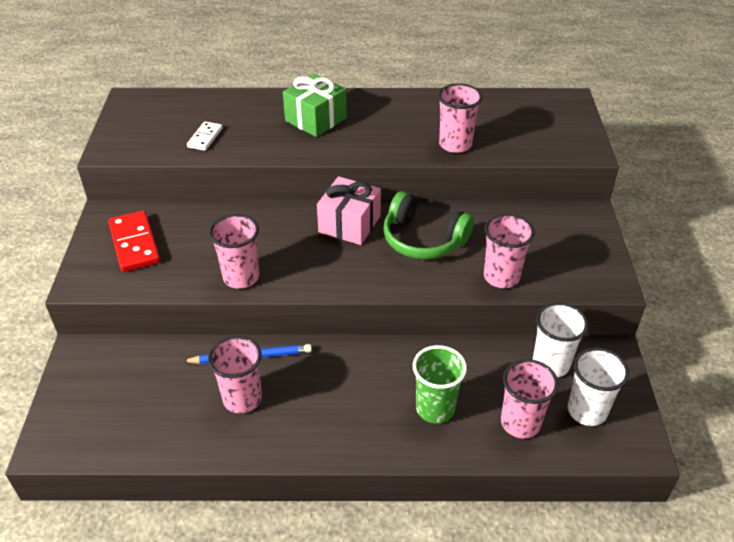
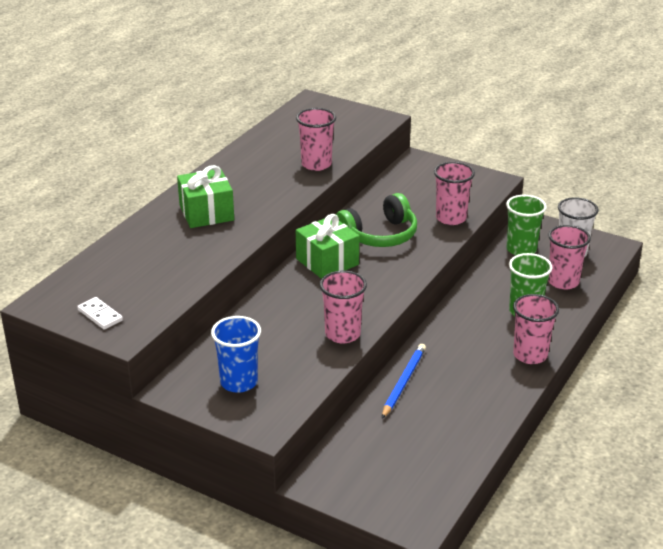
camera: 60 degrees left, 10 degrees down
(134, 244) = (239, 382): red domino -> blue cup
(205, 138) = (167, 276): white domino -> white domino (100, 315)
(242, 399) = (447, 399): pink cup -> pink cup (530, 355)
(349, 224) = (327, 262): pink gift -> green gift
(551, 364) = (521, 249): white cup -> green cup

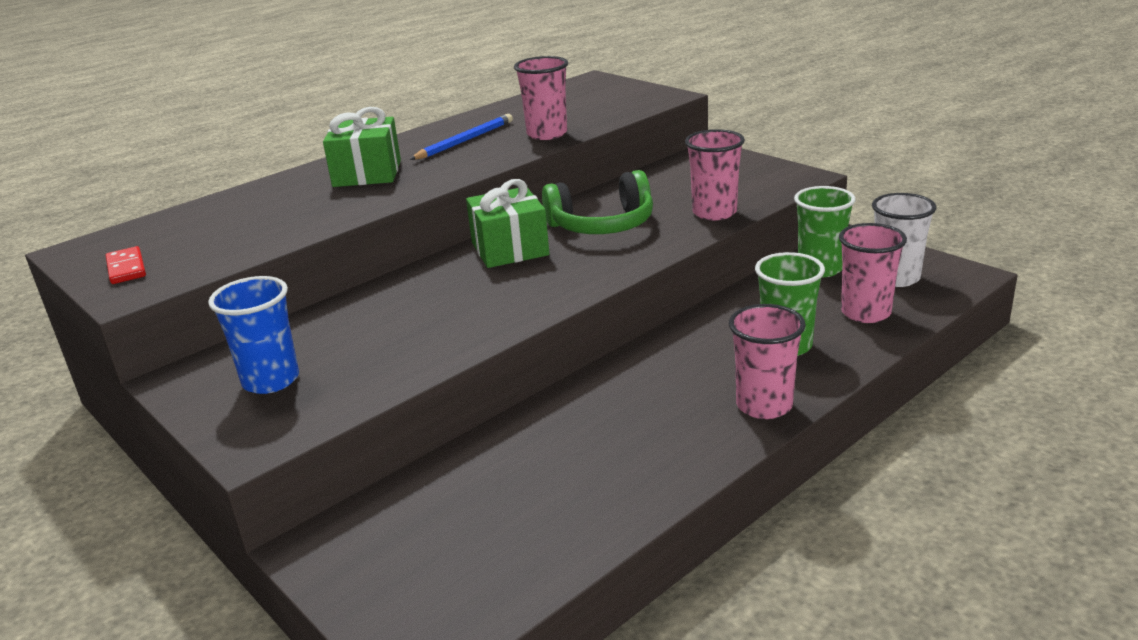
camera: 20 degrees right, 5 degrees down
(100, 315) = (126, 268): white domino -> red domino
(342, 334) = (462, 335): pink cup -> none
(403, 382) = (545, 419): blue pencil -> blue pencil (465, 141)

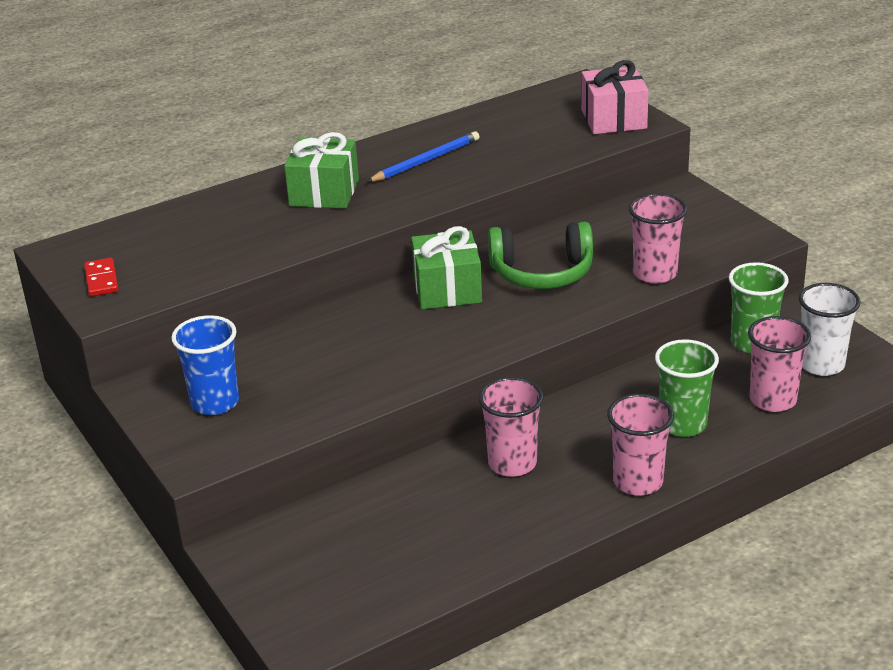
camera: 10 degrees right, 5 degrees up
(547, 134) = (508, 163): pink cup -> pink cup (512, 463)
(634, 96) = (613, 119): none -> pink gift

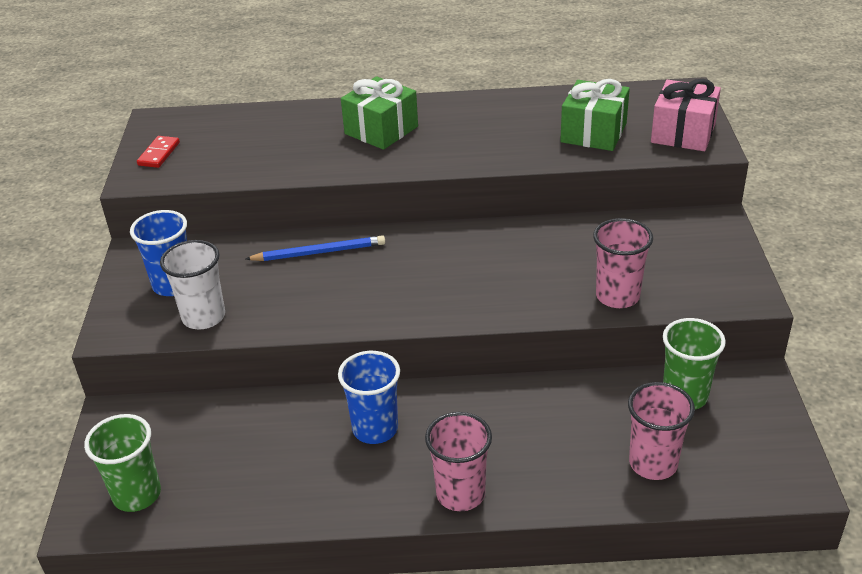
camera: 30 degrees right, 5 degrees up
(426, 160) = (486, 125): blue pencil -> blue pencil (319, 252)
(447, 289) = (430, 248): green gift -> green gift (593, 133)
(512, 463) = (375, 429): pink cup -> blue cup
(542, 273) = (520, 260): green headphones -> none
(683, 424) = (549, 453): green cup -> green cup (137, 494)
(821, 364) = (732, 445): white cup -> white cup (204, 317)

